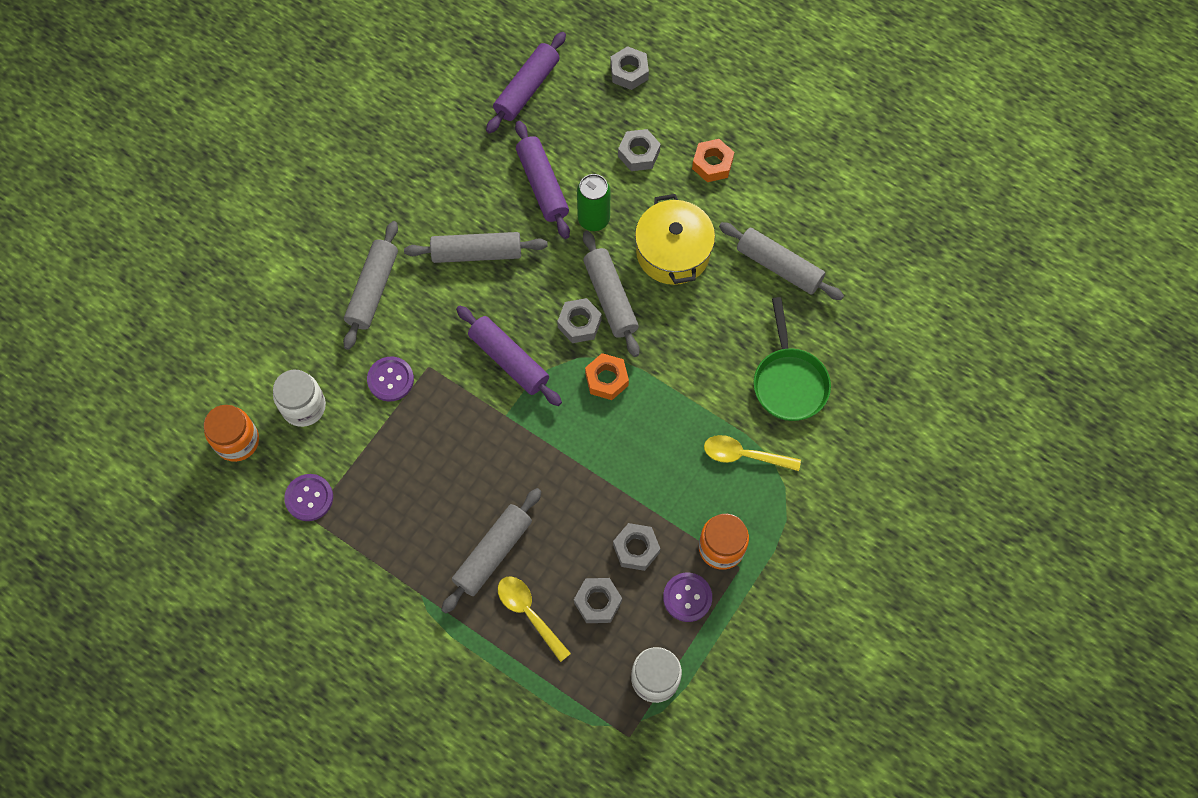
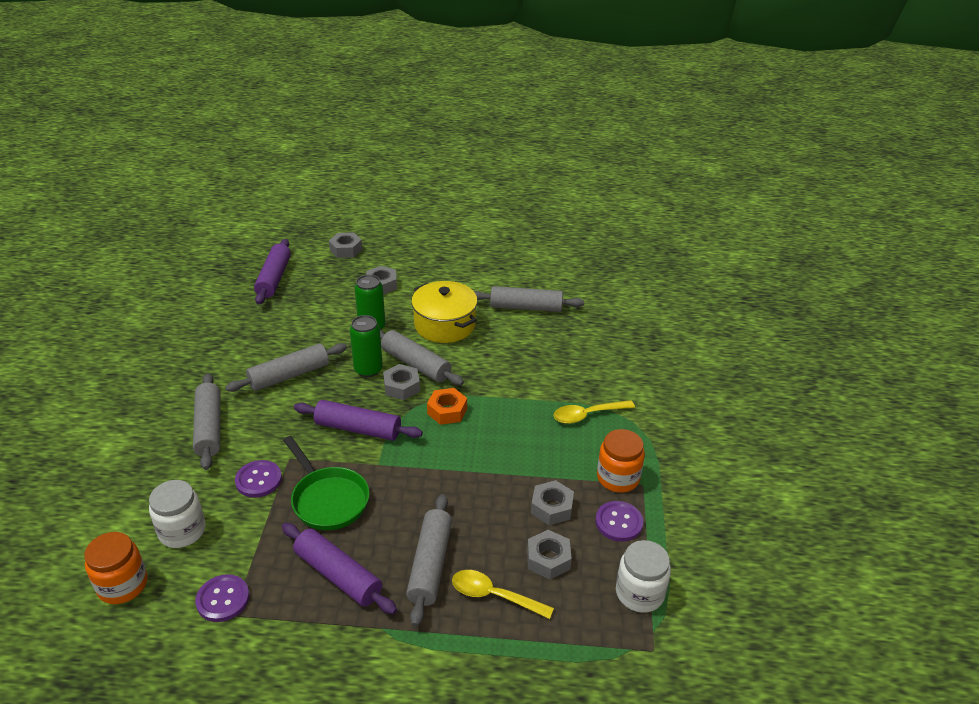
camera: 30 degrees left, 30 degrees down
(542, 185) = (319, 322): purple rolling pin -> purple rolling pin (338, 575)
(558, 282) = (368, 370): none -> green can
(712, 164) = (438, 274): orange nut -> none
(789, 382) = (584, 363): green pan -> green pan (328, 499)

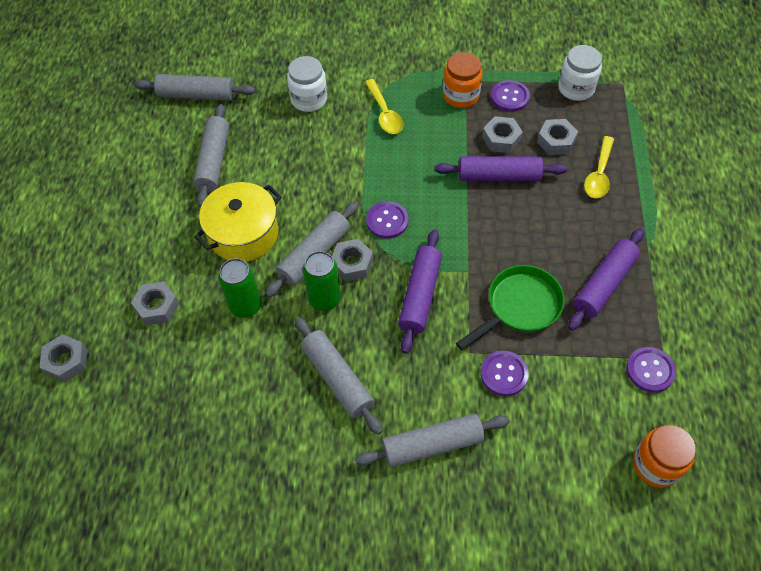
camera: 90 degrees left, 20 degrees up
(182, 531) = (582, 429): white jar -> white jar (309, 99)
(274, 278) = (129, 441): purple rolling pin -> purple rolling pin (499, 176)
(430, 565) = (578, 219): grey rolling pin -> grey rolling pin (196, 95)
(447, 411) = (387, 221): orange nut -> purple button

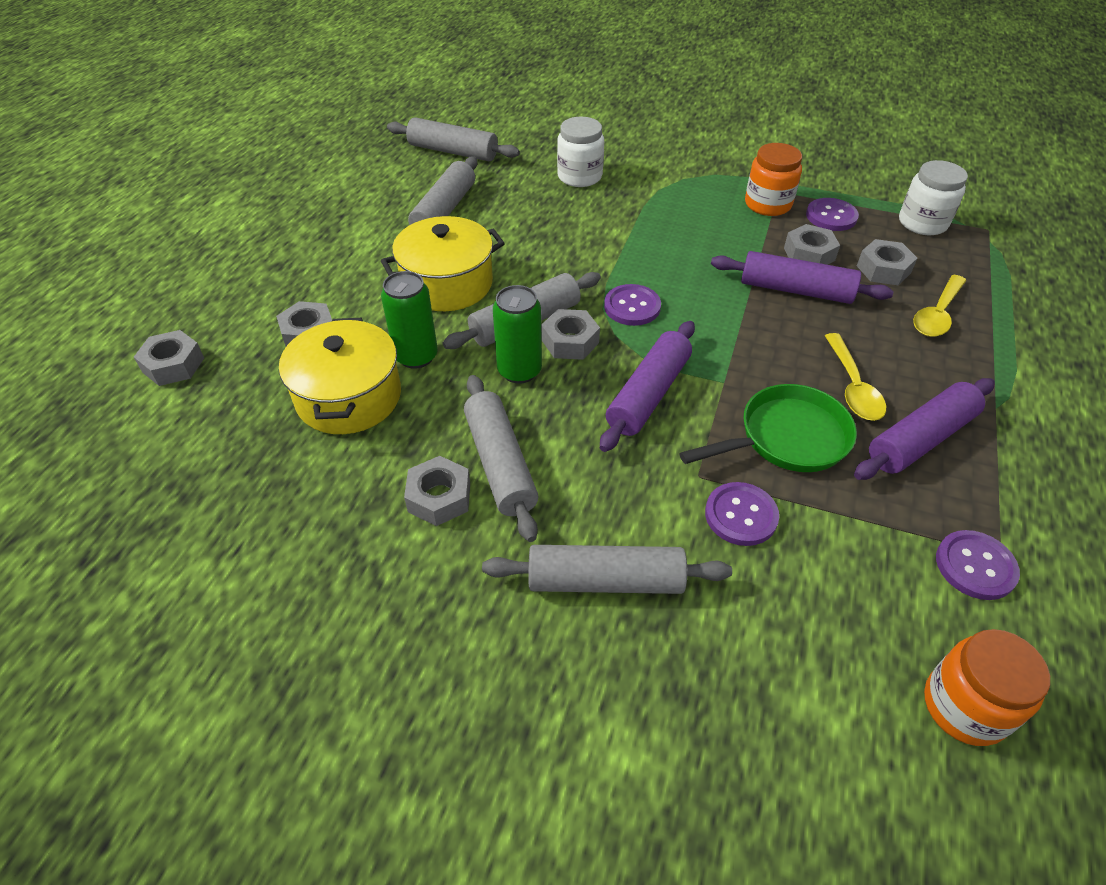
camera: 15 degrees right, 10 degrees down
(211, 354) = (349, 397): none -> yellow pot
(306, 416) = (439, 497): none -> grey nut
(384, 113) = (666, 204): yellow spoon -> yellow spoon (852, 387)

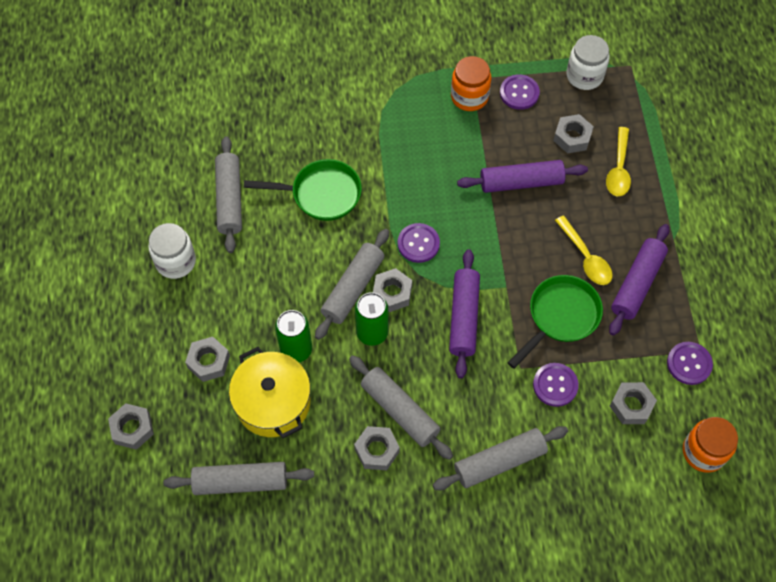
camera: 25 degrees left, 15 degrees up
(447, 284) = (277, 275): yellow pot -> none
(453, 152) = (195, 126): grey rolling pin -> grey rolling pin (240, 482)
(546, 234) = (321, 194): none -> green pan
(579, 176) = (314, 118): white jar -> white jar (175, 261)
(809, 254) = (517, 141): grey nut -> grey nut (631, 405)

